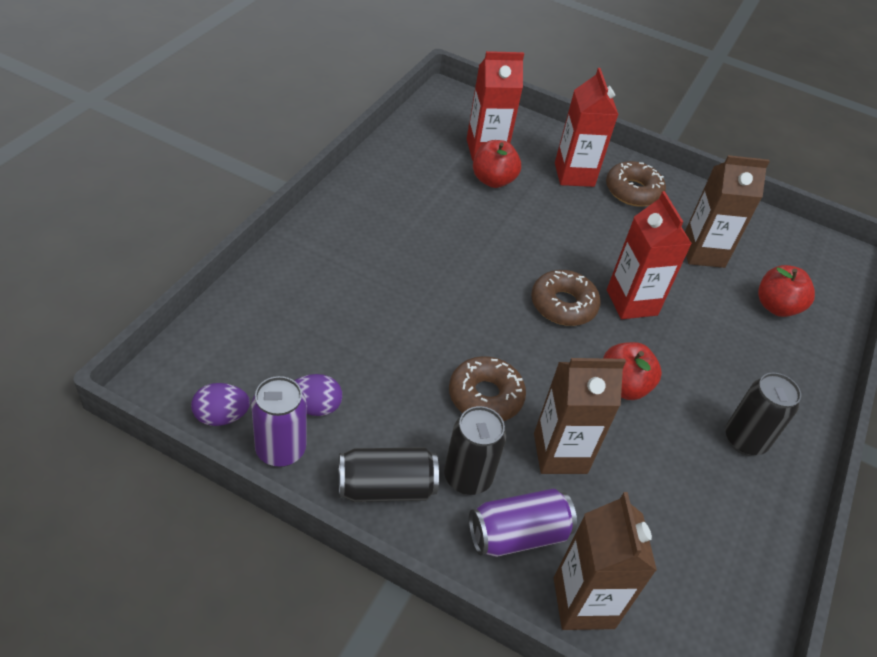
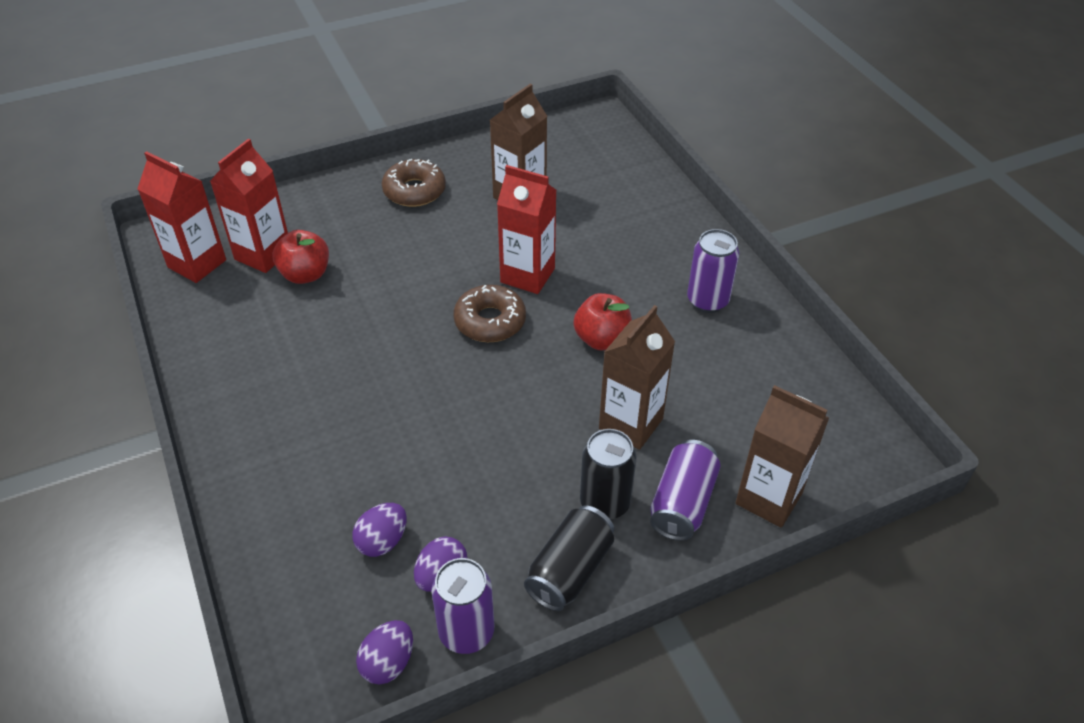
camera: 45 degrees left, 0 degrees up
(315, 355) = (382, 541): none -> purple egg
(485, 396) = (536, 438): brown donut -> none
(574, 175) = (357, 215): red carton -> red carton (197, 264)
(744, 440) = (707, 301): black can -> purple can
(776, 307) = (608, 193): red apple -> none

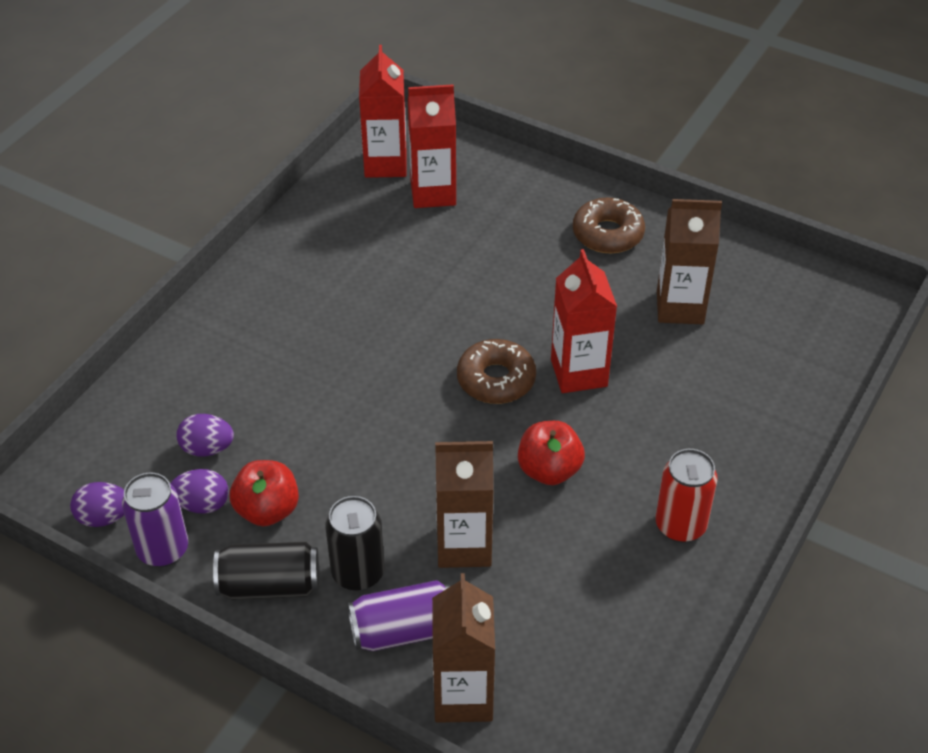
camera: 55 degrees right, 0 degrees up
(305, 274) = (436, 232): red apple -> red apple (267, 510)
(707, 301) = (680, 526): purple can -> red can

